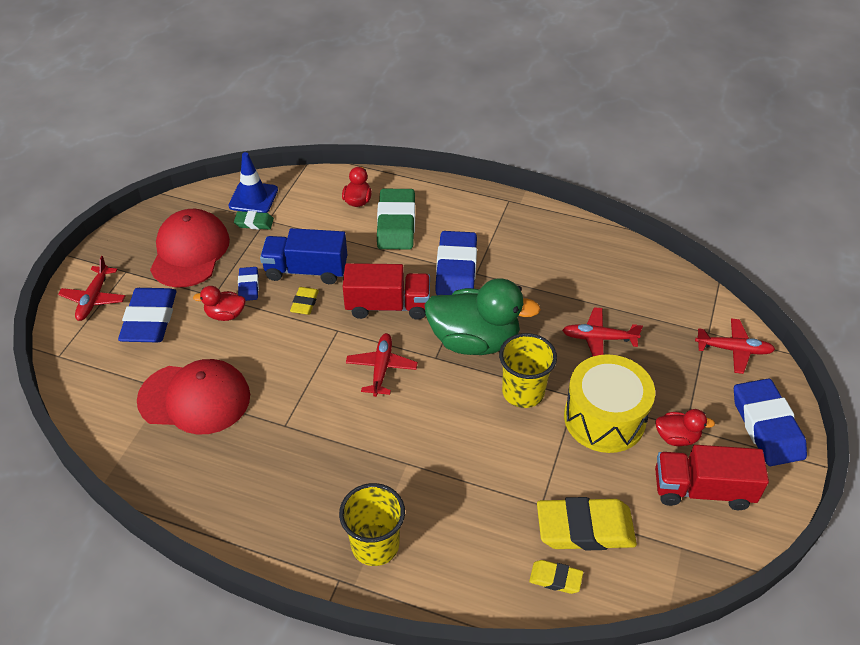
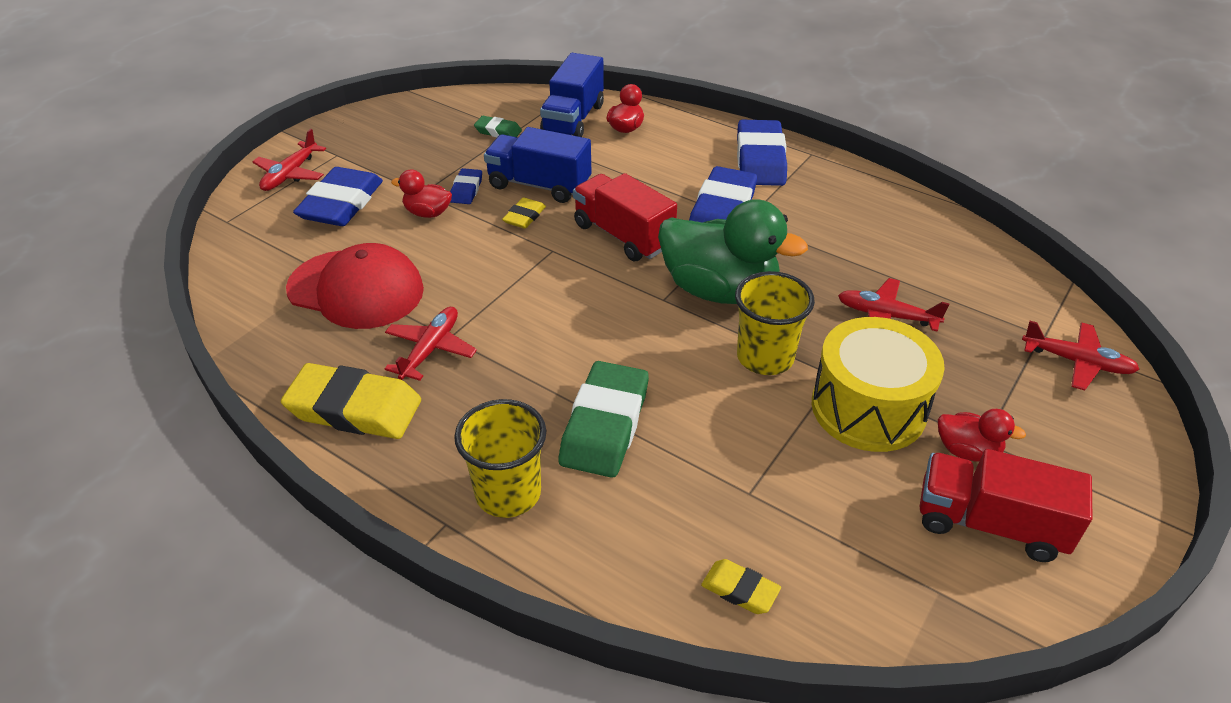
camera: 15 degrees right, 5 degrees down
(190, 252) = (414, 147): red cap -> none
(253, 198) = (507, 108): blue traffic cone -> none
(312, 199) = (573, 119): none -> blue truck
(381, 368) = (591, 299): red plane -> red plane (430, 349)
(388, 306) = (623, 235): red truck -> red truck turned 150 degrees counterclockwise
(396, 224) = (664, 156): green eraser -> green eraser (605, 425)
(585, 528) = (801, 535): yellow eraser -> yellow eraser (354, 408)
(767, 426) = (1107, 463): blue eraser -> blue eraser (760, 159)

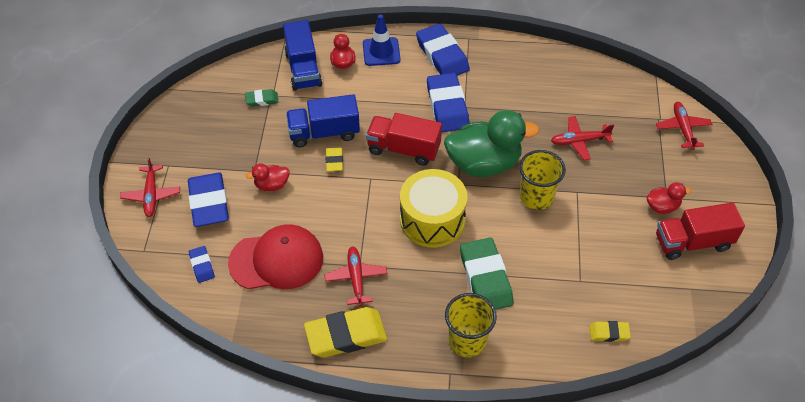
camera: 30 degrees left, 10 degrees up
(466, 190) = (281, 156): blue eraser -> blue eraser (202, 266)
(683, 132) = (381, 52): none -> blue traffic cone
(868, 408) = (604, 204): yellow drum -> yellow drum (432, 220)
(1076, 362) = (683, 129): red plane -> red plane turned 90 degrees counterclockwise

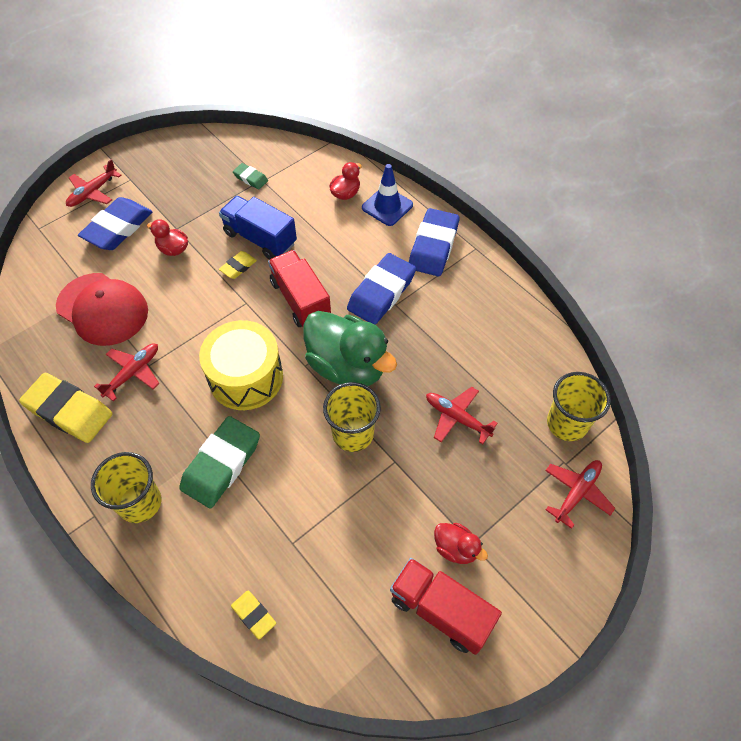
camera: 45 degrees right, 5 degrees up
(202, 266) = (55, 270): blue eraser -> none
(303, 69) = (310, 177): blue truck -> none
(636, 98) = (567, 423): none -> yellow cup

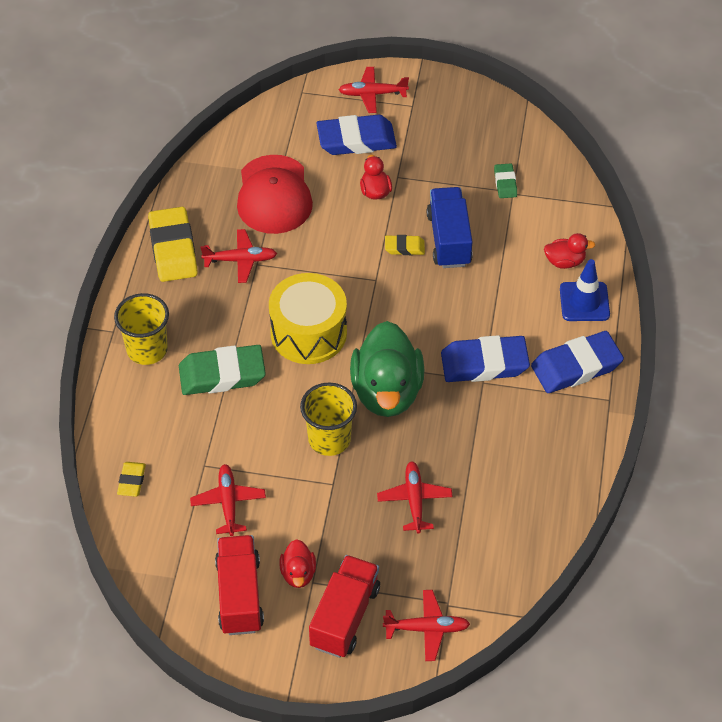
camera: 50 degrees right, 5 degrees down
(300, 300) = (417, 314): red truck -> red truck (345, 617)
(345, 552) = (228, 503): none -> red plane
(567, 423) = (488, 583): yellow cup -> none

